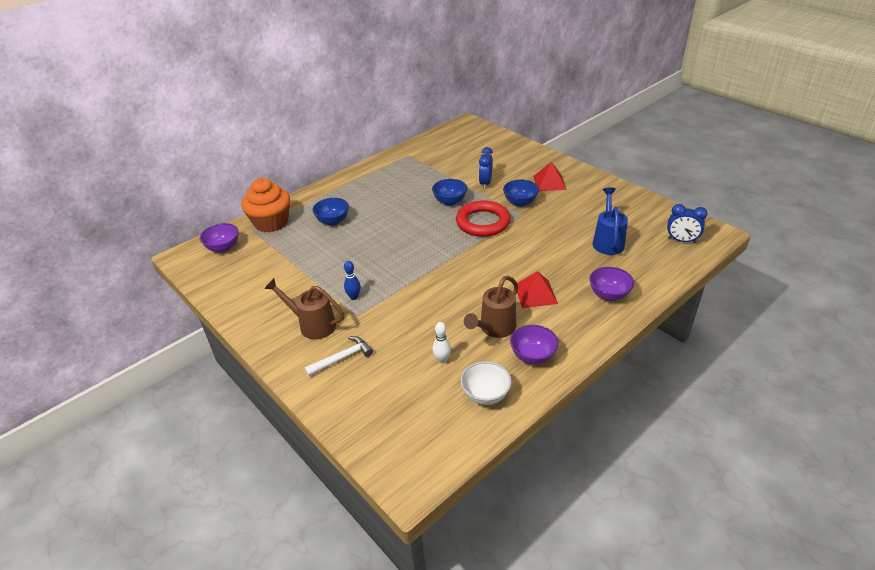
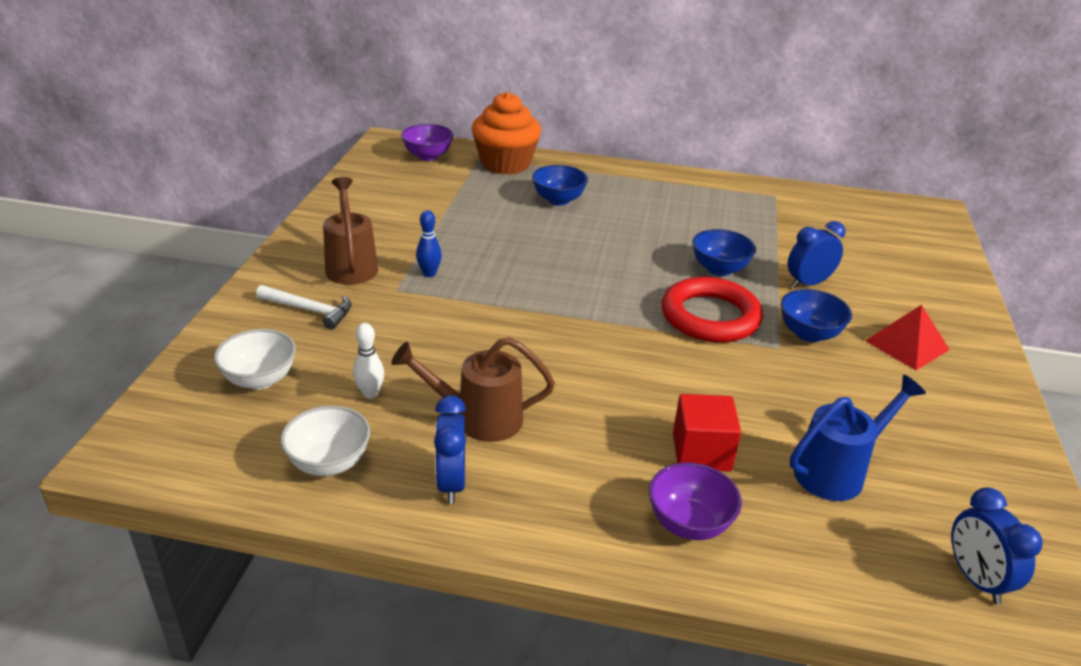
camera: 50 degrees right, 5 degrees down
(391, 400) = (260, 379): none -> white bowl
(532, 356) = (451, 483): purple bowl -> blue clock
(535, 293) = (601, 433): red pyramid -> none
(570, 270) = (701, 452): none -> red cube

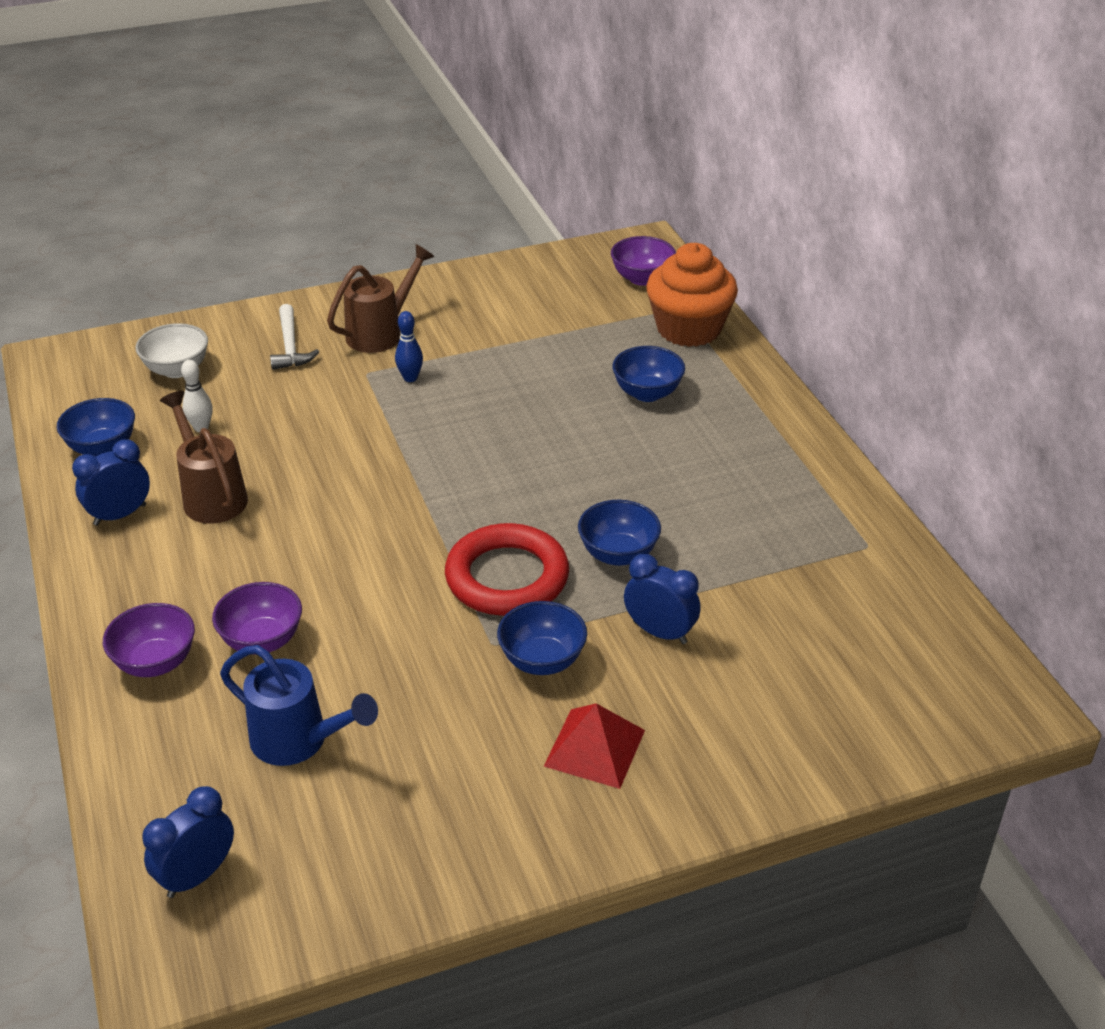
camera: 60 degrees right, 5 degrees up
(329, 463) = (102, 448): white bowl -> blue bowl
(701, 452) = (262, 640): red cube -> purple bowl

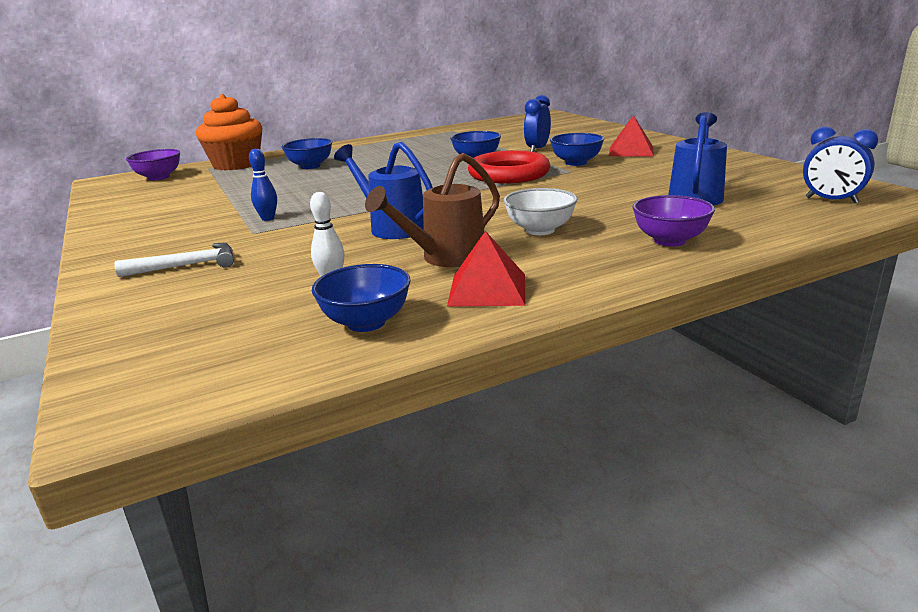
camera: 95 degrees left, 15 degrees down
(120, 515) = (487, 289): blue clock -> red pyramid
(177, 370) = (205, 312): white bowl -> white bowl (540, 230)
(262, 640) = (615, 216): purple bowl -> none
(327, 464) = (392, 227): none -> blue watering can
(381, 333) = (185, 236): brown watering can -> none

